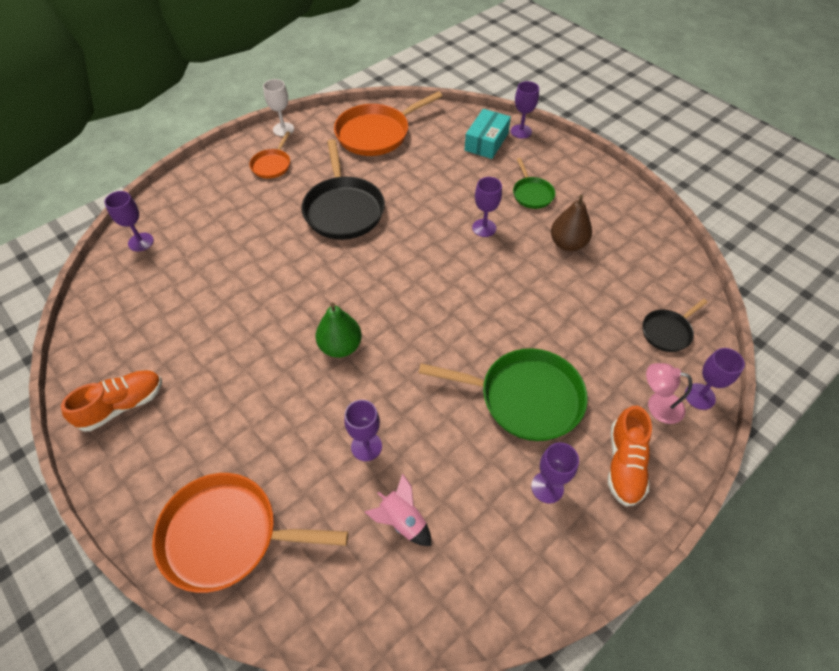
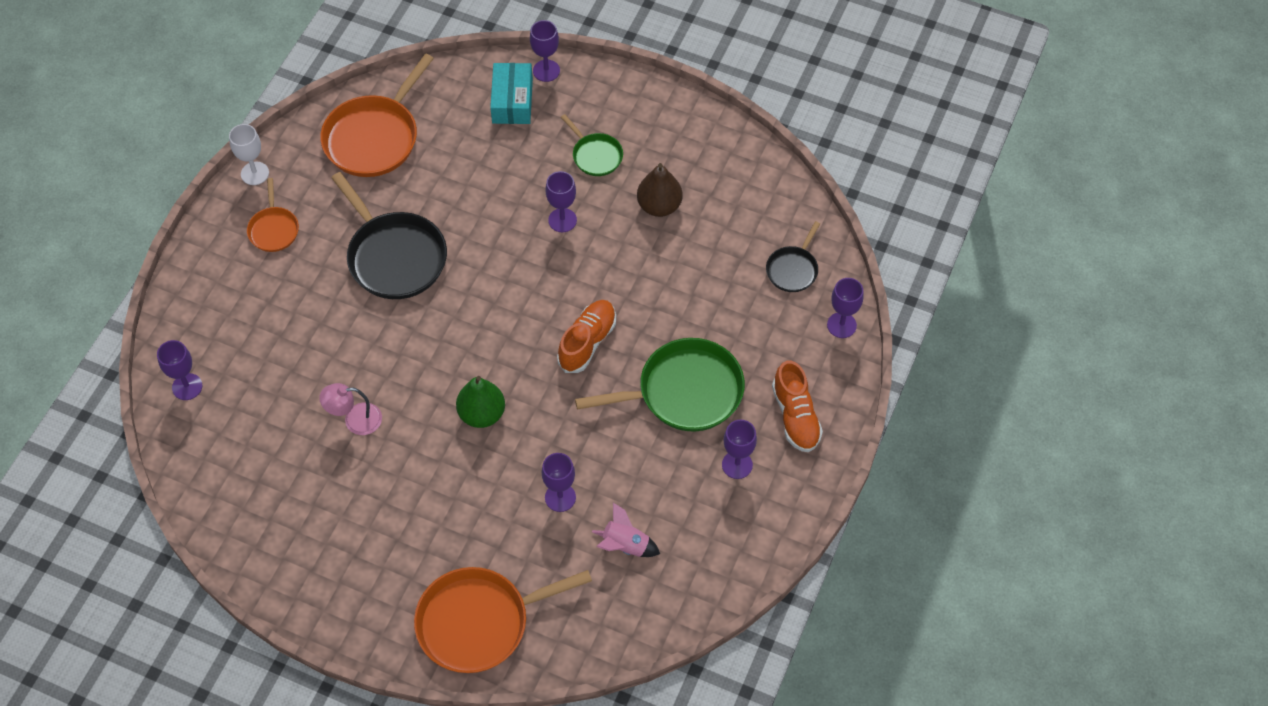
camera: 25 degrees left, 5 degrees up
(122, 405) = (301, 559): orange shoe -> orange shoe (587, 342)
(657, 405) = (807, 349): pink lamp -> pink lamp (355, 420)

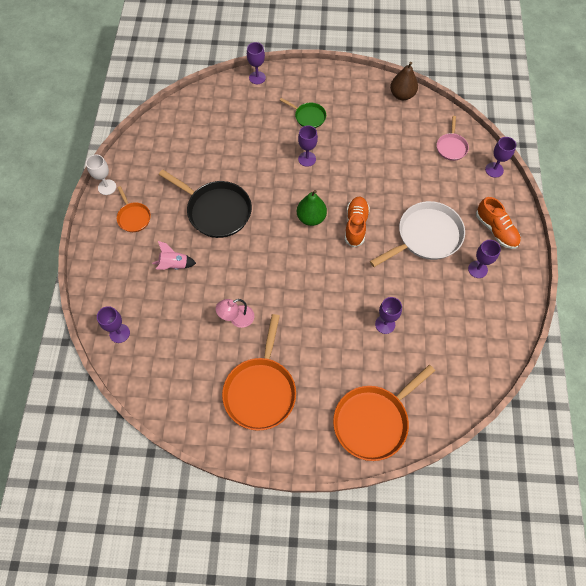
camera: 20 degrees left, 5 degrees up
(374, 138) = (172, 144): orange pan -> orange pan (260, 391)
(482, 414) = (313, 289): green pear -> green pear (311, 218)
(512, 101) = (245, 100): turquoise box -> none
(625, 545) = (437, 340): pink rocket -> pink rocket (174, 265)
(659, 206) = (358, 134): brown pear -> brown pear (402, 95)
(684, 392) = (426, 236): green pan -> white pan
(793, 269) = (451, 147): black pan -> pink pan

